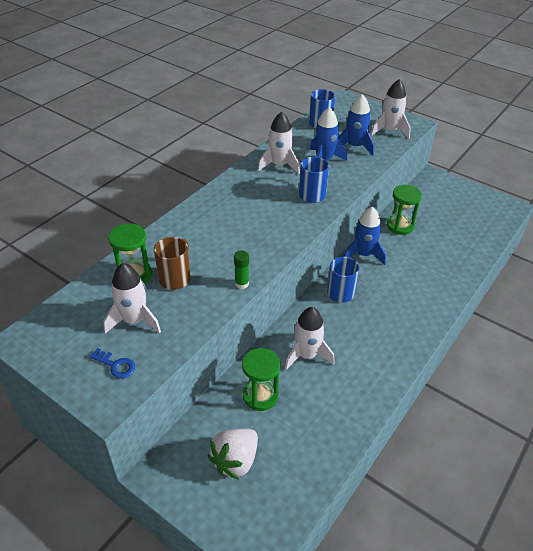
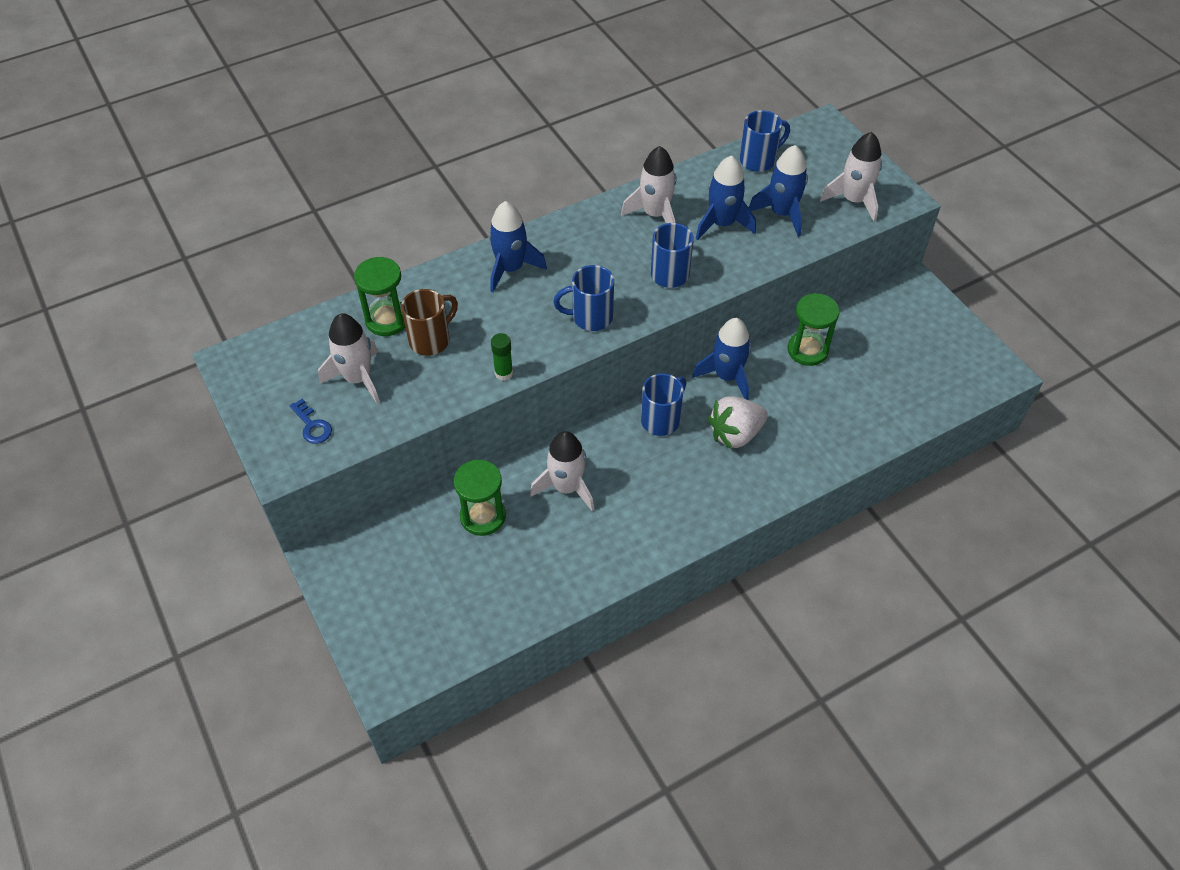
camera: 25 degrees right, 10 degrees up
(205, 219) = (511, 269): none -> blue rocket
(235, 461) = (414, 579): white strawberry -> white strawberry (735, 434)
(278, 233) = (590, 317): none -> blue mug

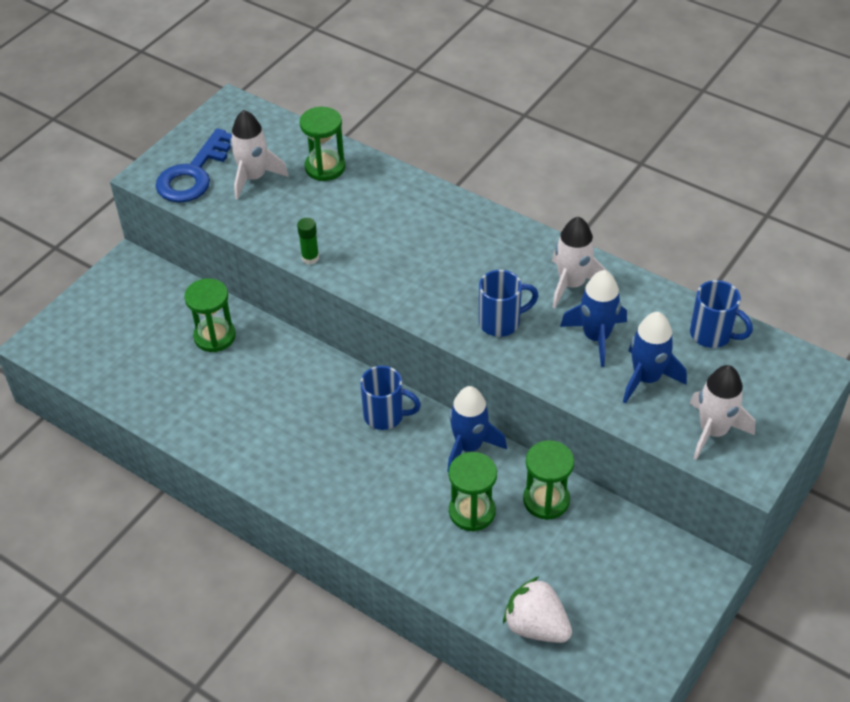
camera: 65 degrees right, 5 degrees down
(312, 426) = (194, 174): blue key -> blue key, size x2.15
(431, 340) = (319, 201): brown mug -> none
(511, 269) = (432, 215): blue rocket -> none
(566, 487) = (273, 378): white rocket -> none
(590, 317) = (408, 288): blue mug -> none
(735, 434) = (401, 477): white strawberry -> white strawberry (536, 626)
(795, 401) = (472, 512): none -> green hourglass

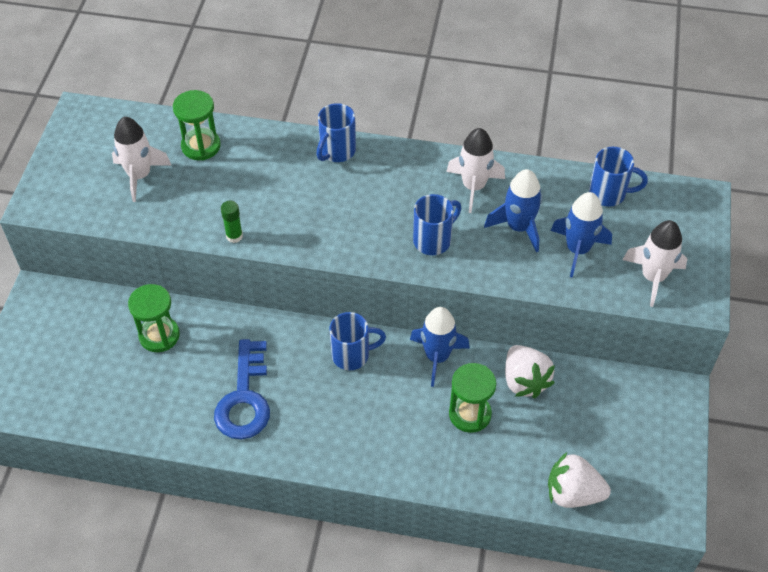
camera: 25 degrees left, 5 degrees up
(194, 174) = (79, 189): blue key -> blue key (244, 398)
(452, 210) = (337, 151): none -> blue mug
(546, 500) = (524, 381): green hourglass -> white strawberry

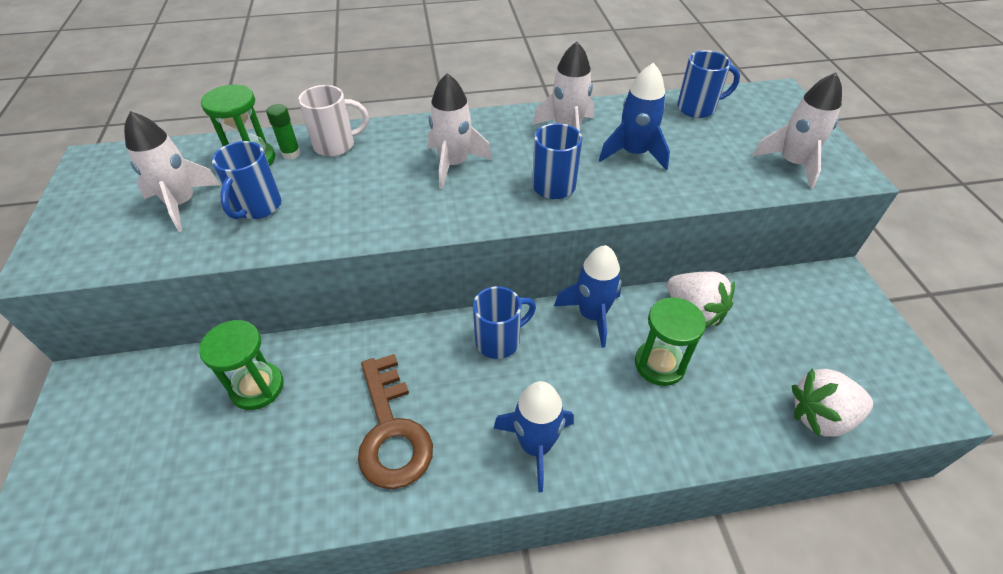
camera: 20 degrees left, 5 degrees down
(234, 236) = (322, 236): green glue stick -> green glue stick (291, 153)
(244, 398) = (391, 431): blue key -> brown key
(271, 149) = (336, 145): none -> white mug
(337, 151) = (409, 132): blue mug -> blue mug (257, 207)
(360, 196) = (454, 164): none -> white rocket
(577, 250) = (704, 158): blue rocket -> blue rocket (535, 445)

